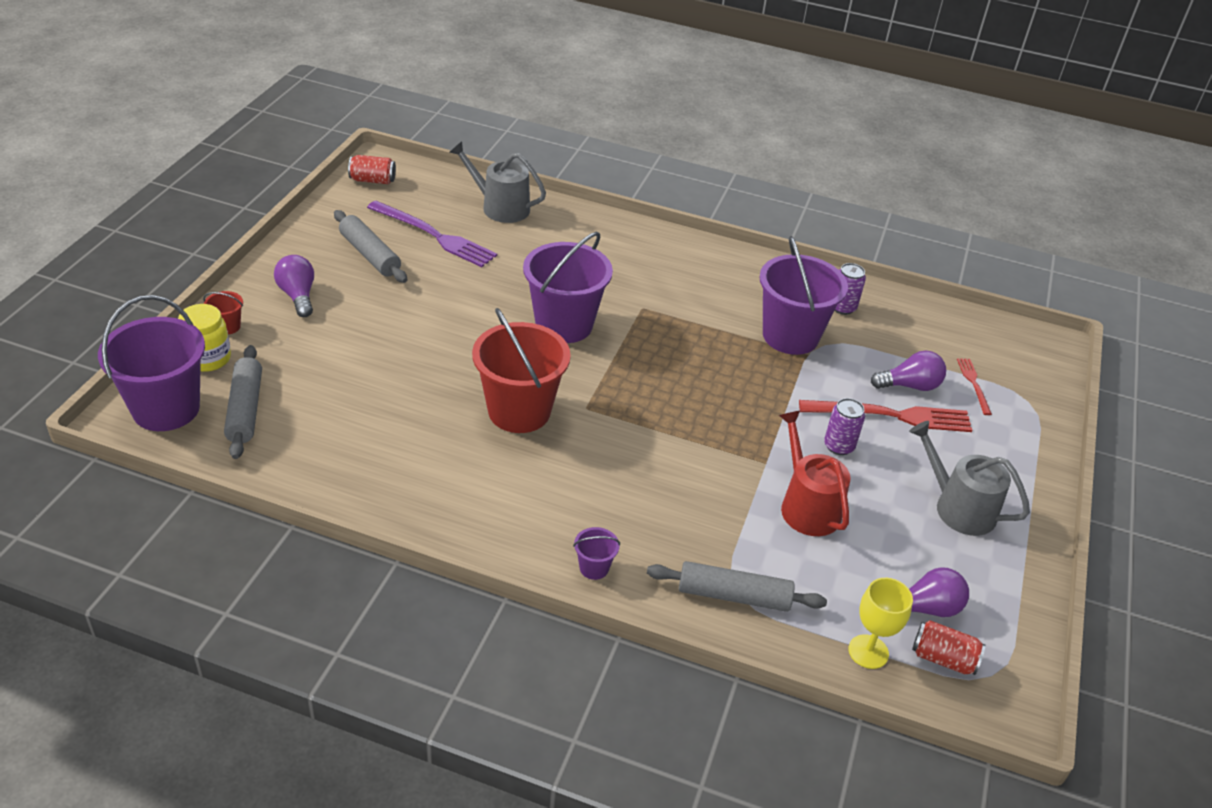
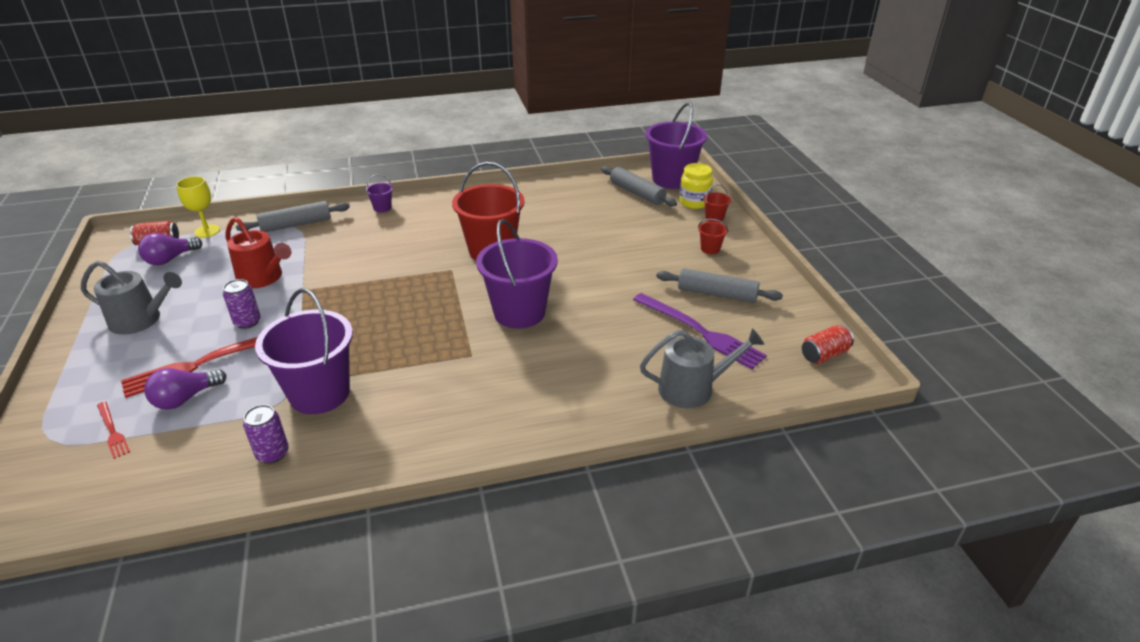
camera: 150 degrees right, 5 degrees down
(298, 296) = (710, 249): purple light bulb -> red bucket
(434, 235) = (700, 332): purple fork -> purple fork turned 135 degrees counterclockwise

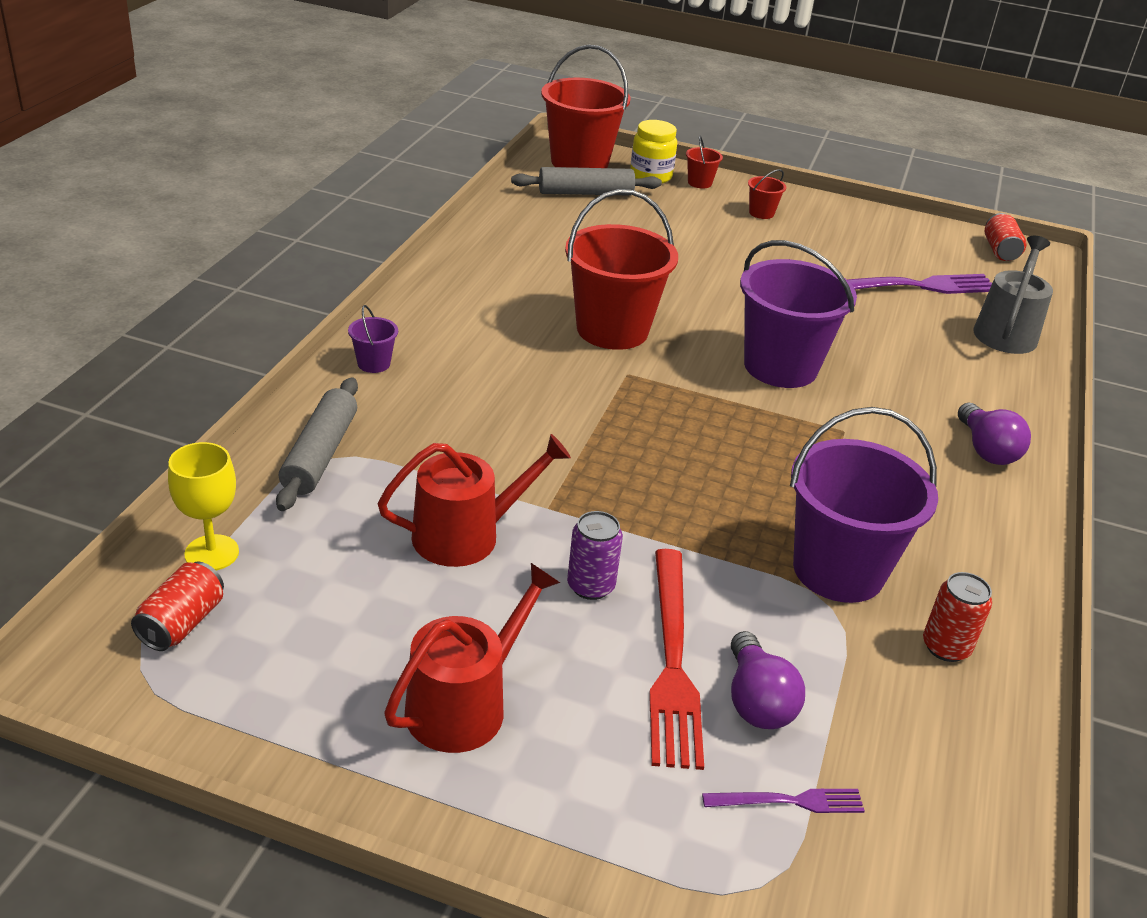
camera: 60 degrees left, 0 degrees up
(112, 431) = (789, 801): red fork -> purple fork
(141, 320) = (465, 704): grey watering can -> red watering can
(170, 259) = (270, 622): purple light bulb -> purple light bulb (986, 450)
(272, 453) = (946, 647): purple can -> red can
(672, 179) = (579, 162): purple bucket -> red bucket
(716, 294) = (853, 249): grey rolling pin -> none

